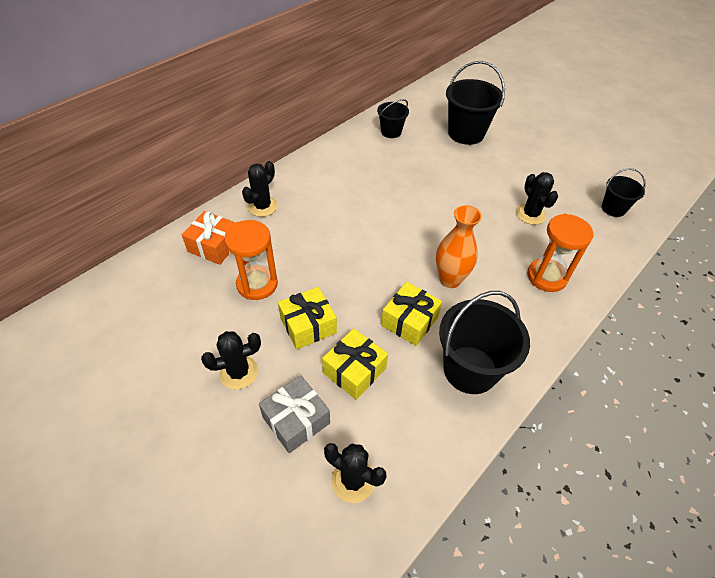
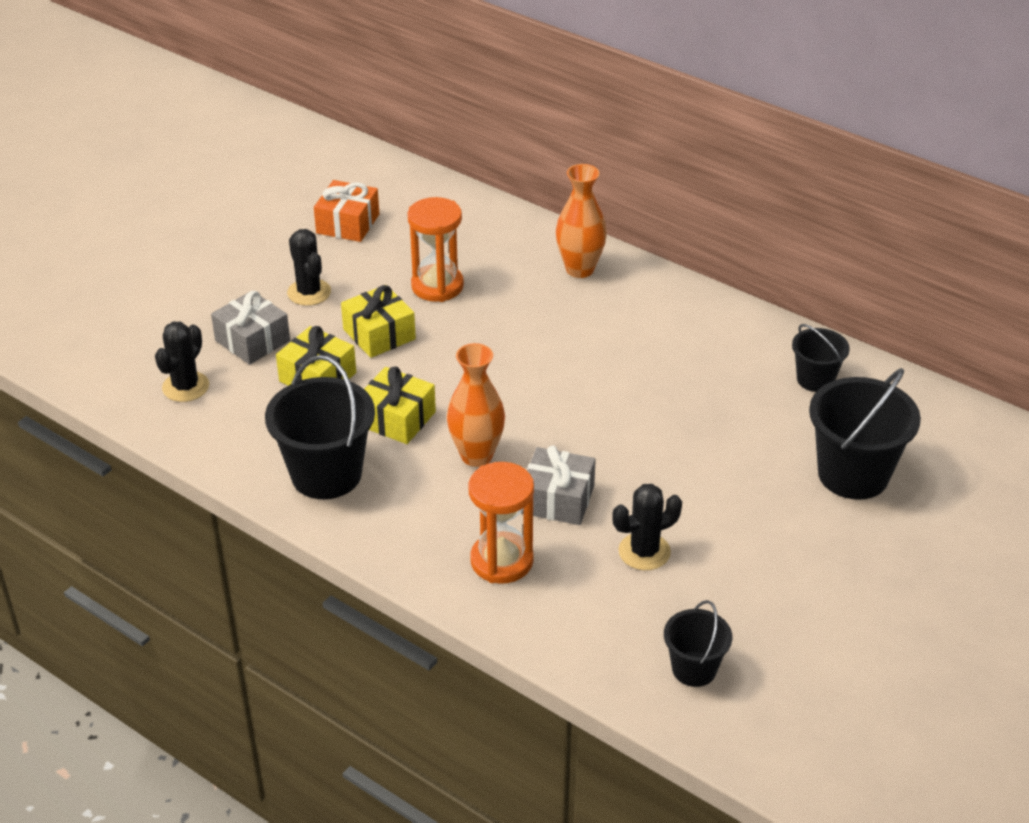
camera: 85 degrees right, 10 degrees down
(214, 246) = (495, 242): orange gift -> orange gift (348, 224)
(262, 207) = (580, 269): black cactus -> orange vase
(490, 245) = (558, 499): none -> grey gift

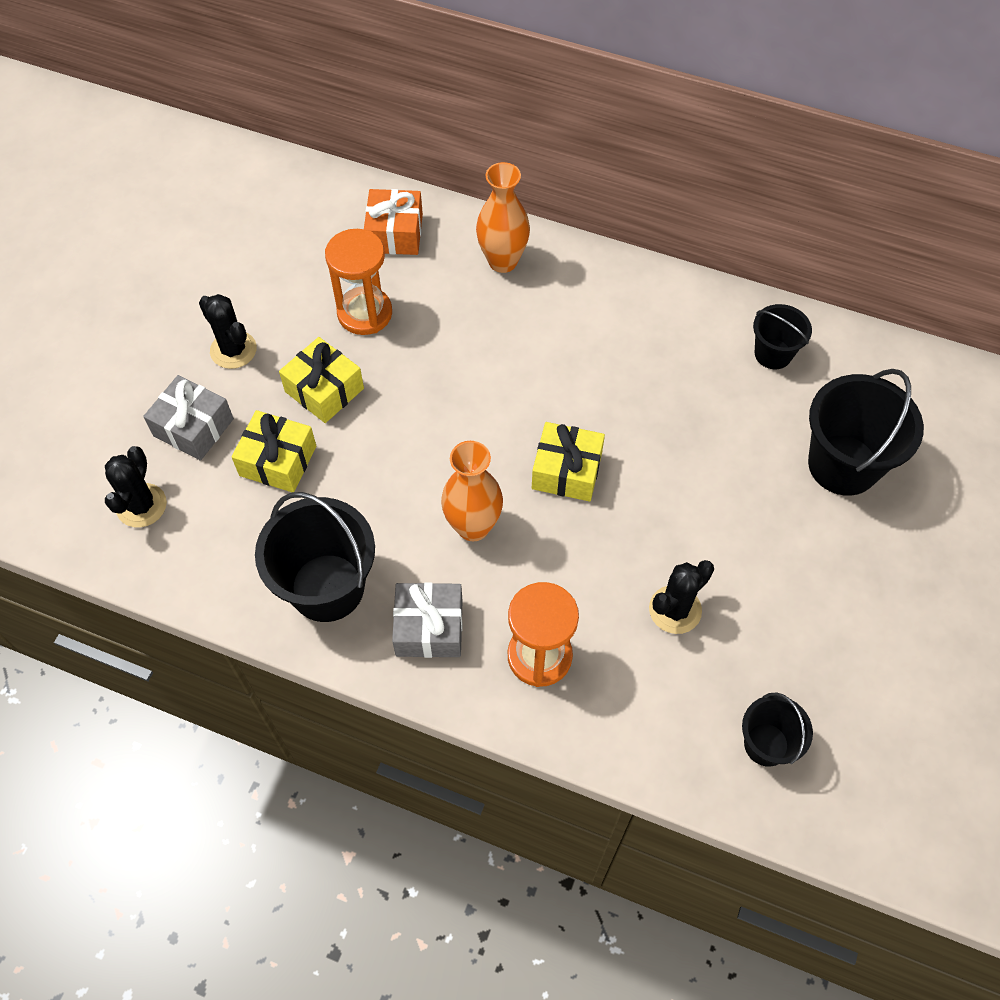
camera: 15 degrees left, 20 degrees up
(348, 224) = (245, 249): orange gift -> orange gift (395, 233)
(397, 419) = (377, 497): yellow gift -> yellow gift (567, 471)
(558, 499) = (571, 564): grey gift -> grey gift (429, 628)

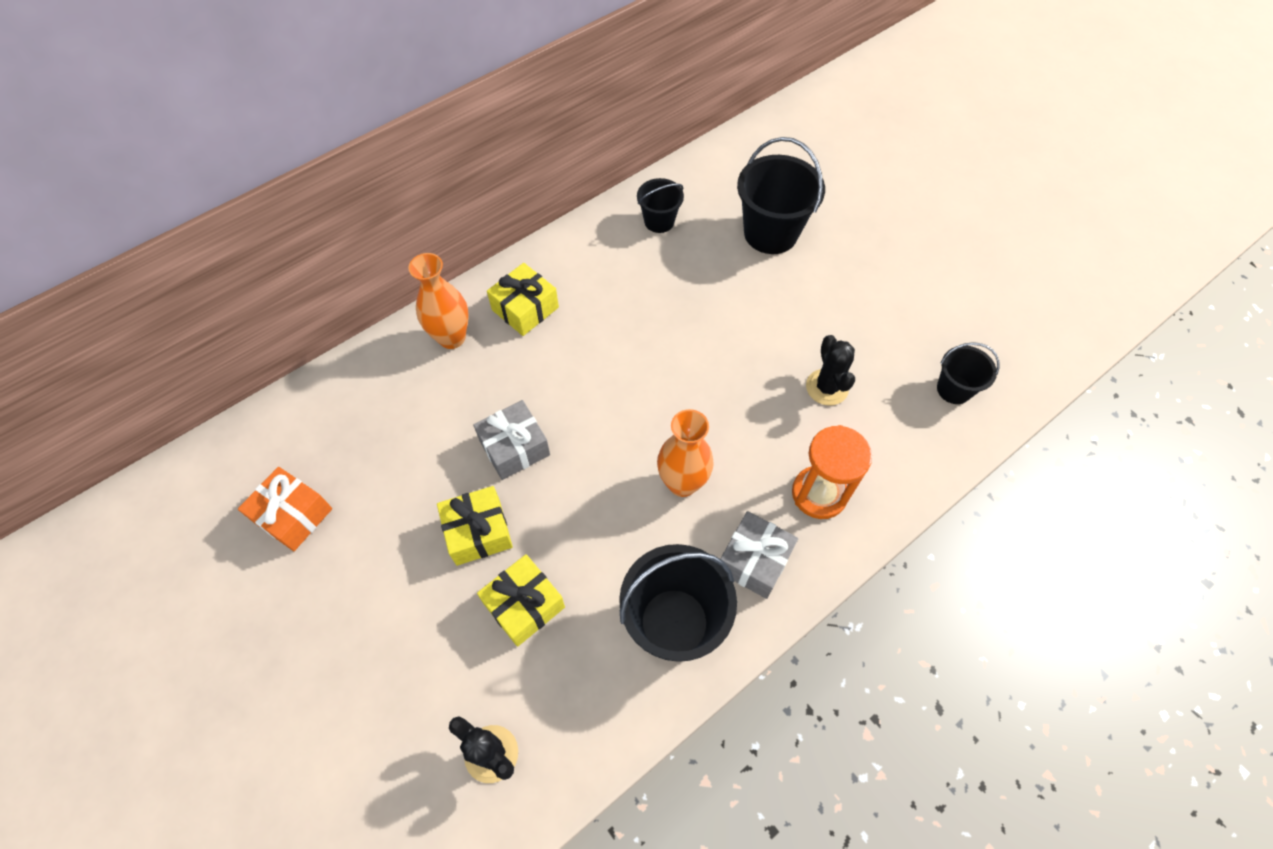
camera: 60 degrees left, 0 degrees up
(193, 427) = (438, 664): grey gift -> grey gift (514, 447)
(233, 350) = (379, 589): black cactus -> none
(365, 313) = (423, 462): orange hourglass -> none
(395, 233) = (360, 399): orange gift -> orange gift (293, 515)
(567, 471) = (673, 394): yellow gift -> yellow gift (525, 308)

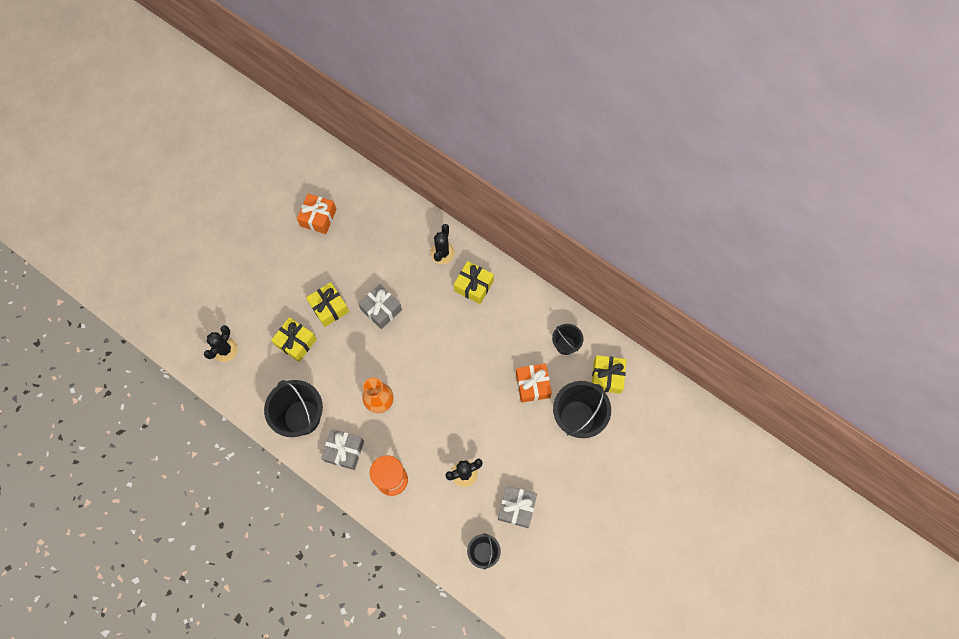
camera: 75 degrees right, 10 degrees up
(452, 338) = (442, 253): orange vase -> black cactus
(708, 272) = (532, 385): none -> orange gift
(719, 188) = (607, 377): none -> yellow gift
(890, 332) = (516, 508): none -> grey gift

